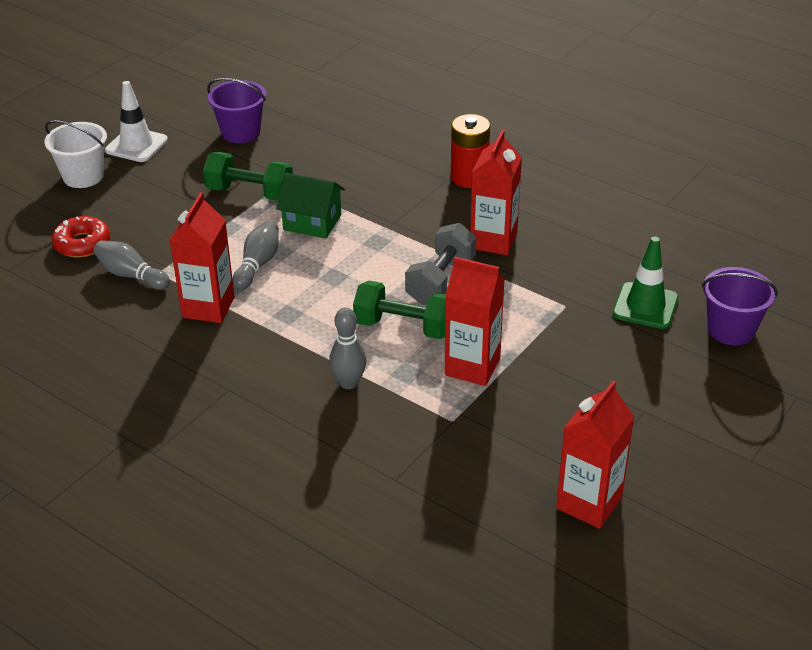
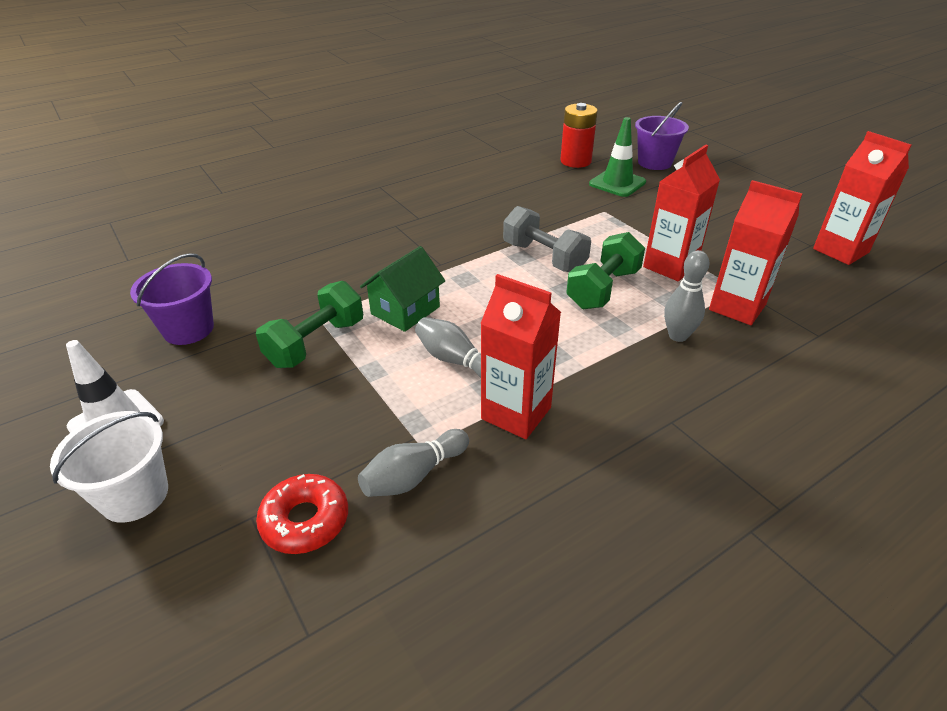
camera: 70 degrees left, 0 degrees up
(469, 178) = (402, 215): red battery -> red battery (575, 161)
(493, 241) = (501, 222): red carton -> red carton (737, 307)

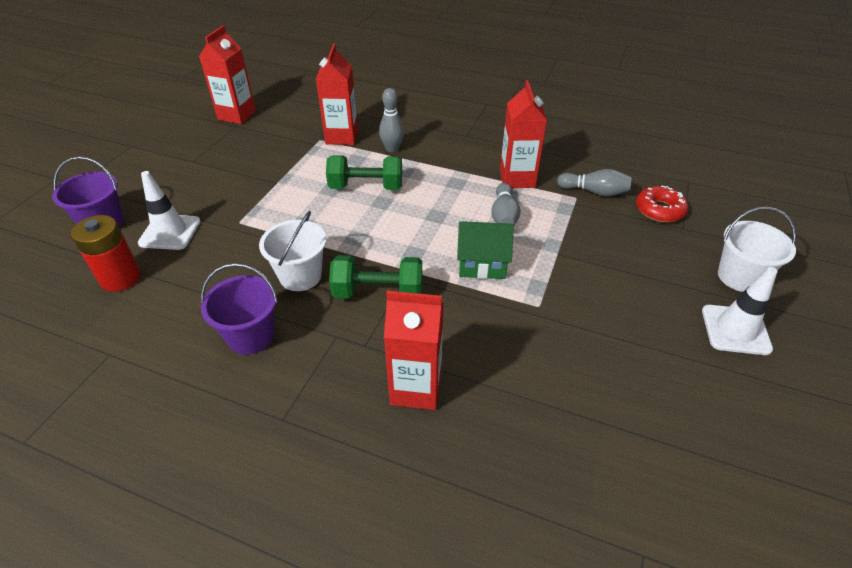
camera: 125 degrees left, 5 degrees up
(188, 329) = (640, 375): purple bucket -> purple bucket (251, 336)
(316, 343) = (563, 287): green dumbbell -> green dumbbell (378, 292)
(500, 220) = (300, 276): none -> white bucket
(544, 257) = (346, 226): grey dumbbell -> none
(617, 183) = (170, 232): green traffic cone -> white traffic cone
(670, 266) = (310, 169): red carton -> red carton (416, 388)

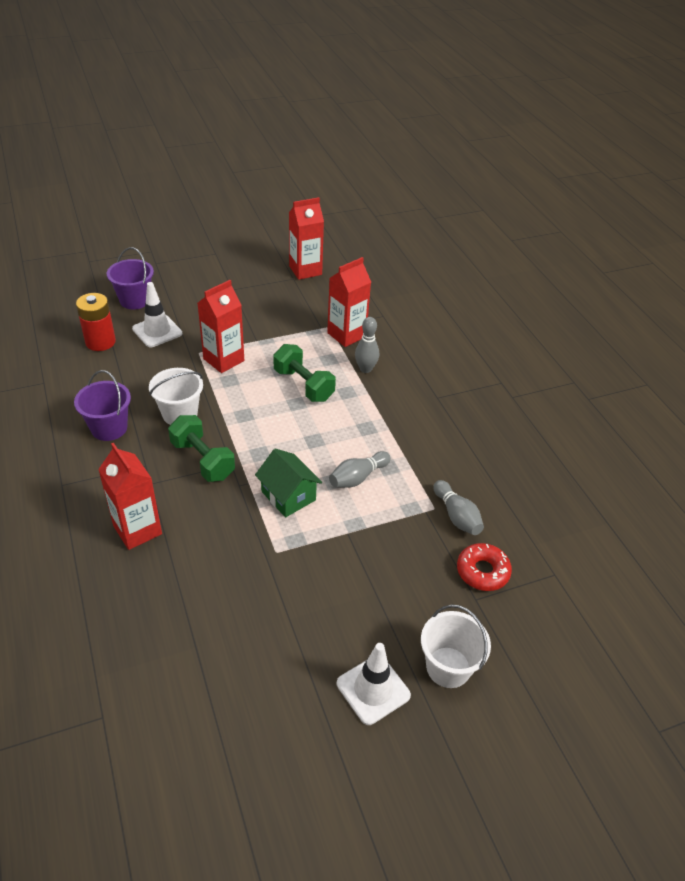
camera: 45 degrees right, 0 degrees up
(517, 178) = (415, 459): red carton -> red carton (223, 360)

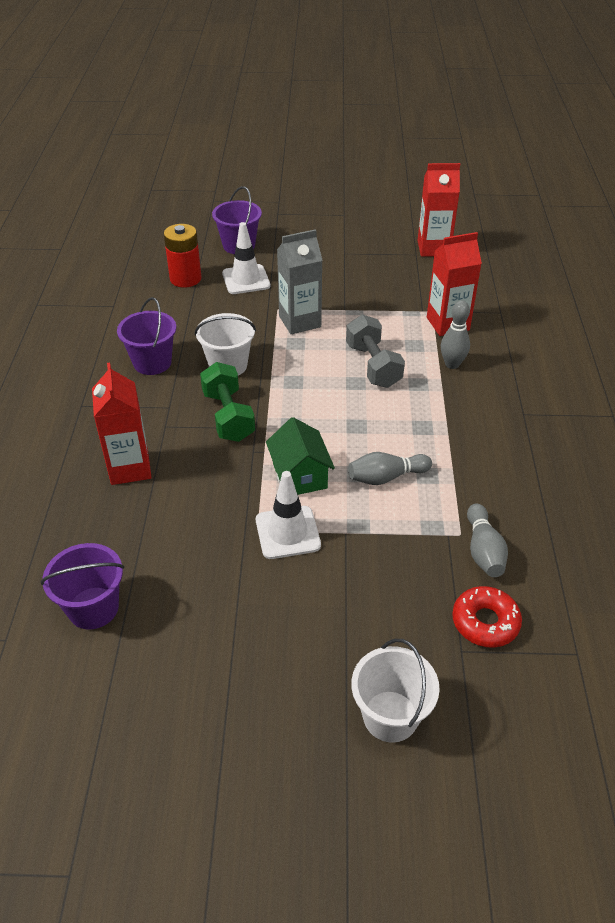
camera: 25 degrees right, 0 degrees up
(168, 662) = (93, 608): none -> purple bucket
(223, 360) = (300, 321): red carton -> grey carton
(303, 385) = (373, 365): green dumbbell -> grey dumbbell
(373, 689) = (291, 710): white traffic cone -> white traffic cone (287, 532)

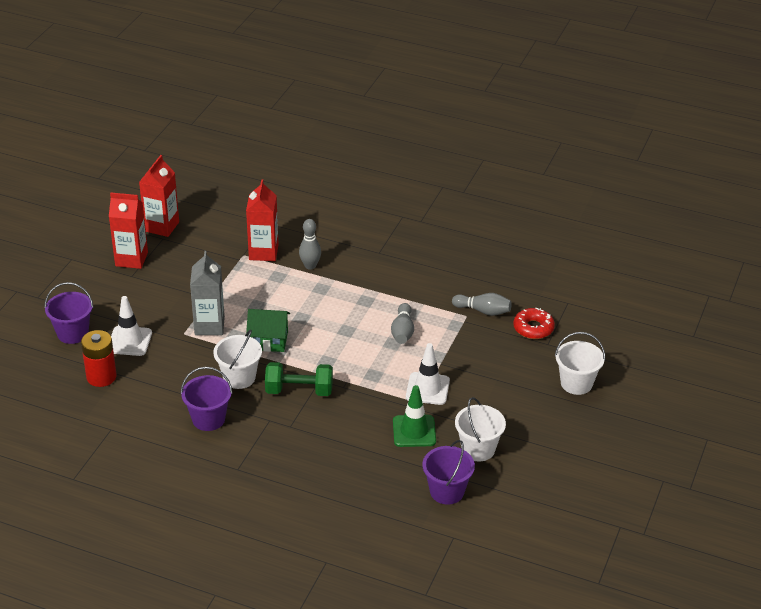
camera: 70 degrees left, 5 degrees down
(130, 468) = (325, 453): red carton -> red carton (131, 259)
(189, 622) = (478, 449): none -> white bucket
(199, 541) = (414, 431): none -> green traffic cone
(299, 476) = (380, 370): green house -> green house (269, 340)
(373, 365) = (287, 303): grey dumbbell -> none

